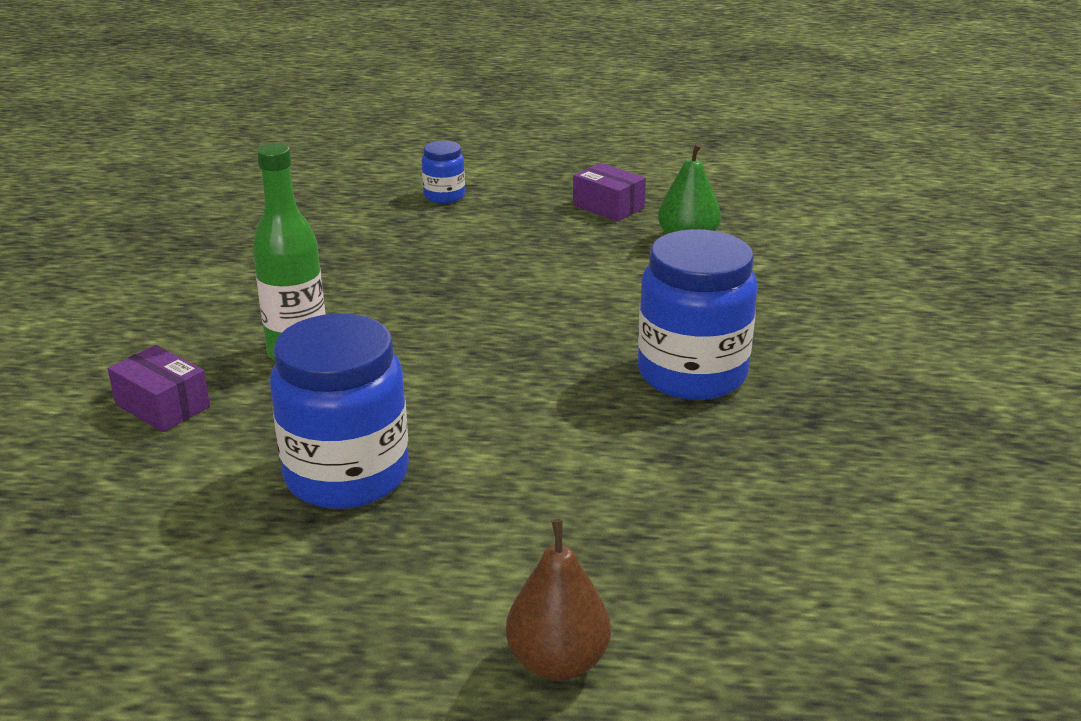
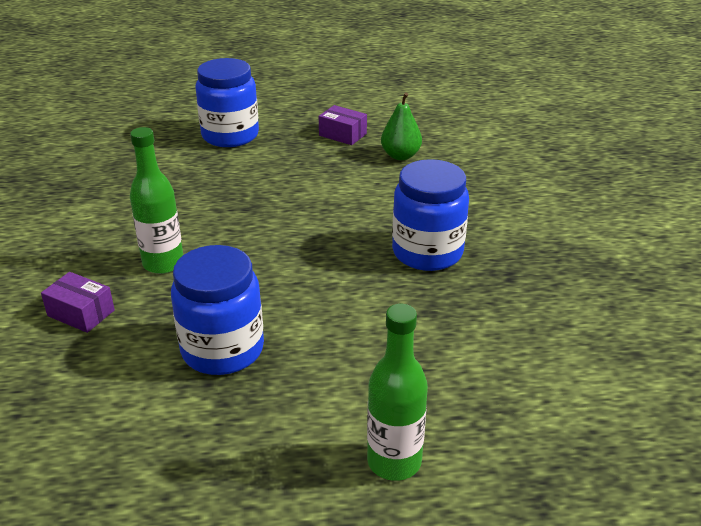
camera: 10 degrees left, 5 degrees up
(444, 196) = (230, 135): blue jar -> blue jar, size x2.03
(558, 662) = (394, 462): brown pear -> green bottle

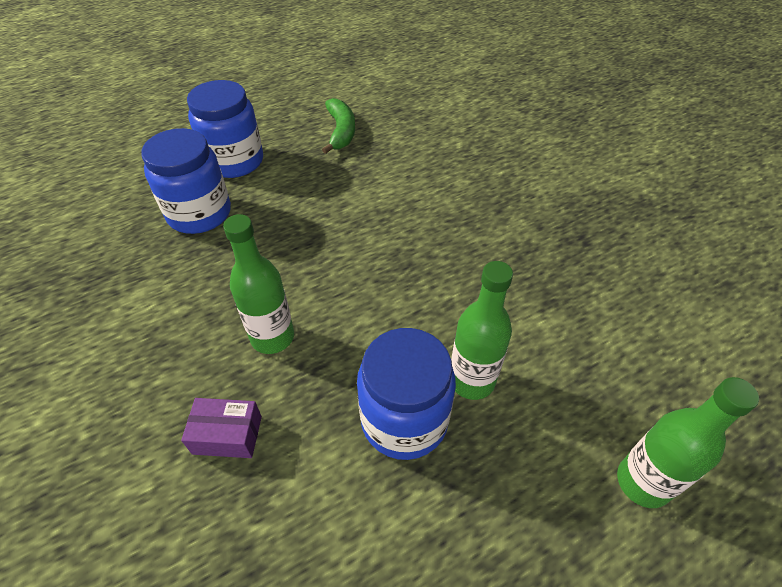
camera: 25 degrees left, 15 degrees up
(303, 343) = (471, 380): none -> green bottle
(342, 134) = (341, 131): purple box -> green banana
(400, 156) = (407, 141): green pear -> none
(427, 252) = (503, 237): blue jar -> blue jar (199, 213)

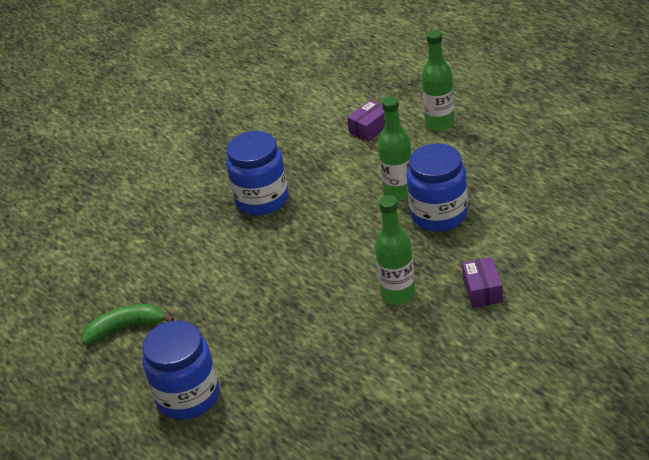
camera: 95 degrees left, 10 degrees down
(199, 213) = (274, 393): blue jar -> blue jar (262, 199)
(637, 375) = (370, 128): none -> purple box

